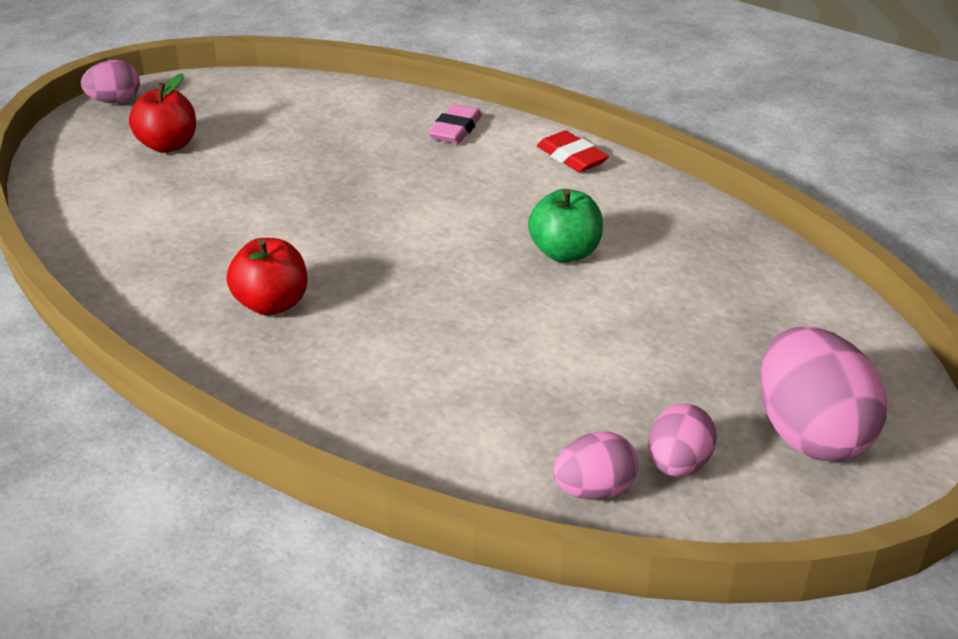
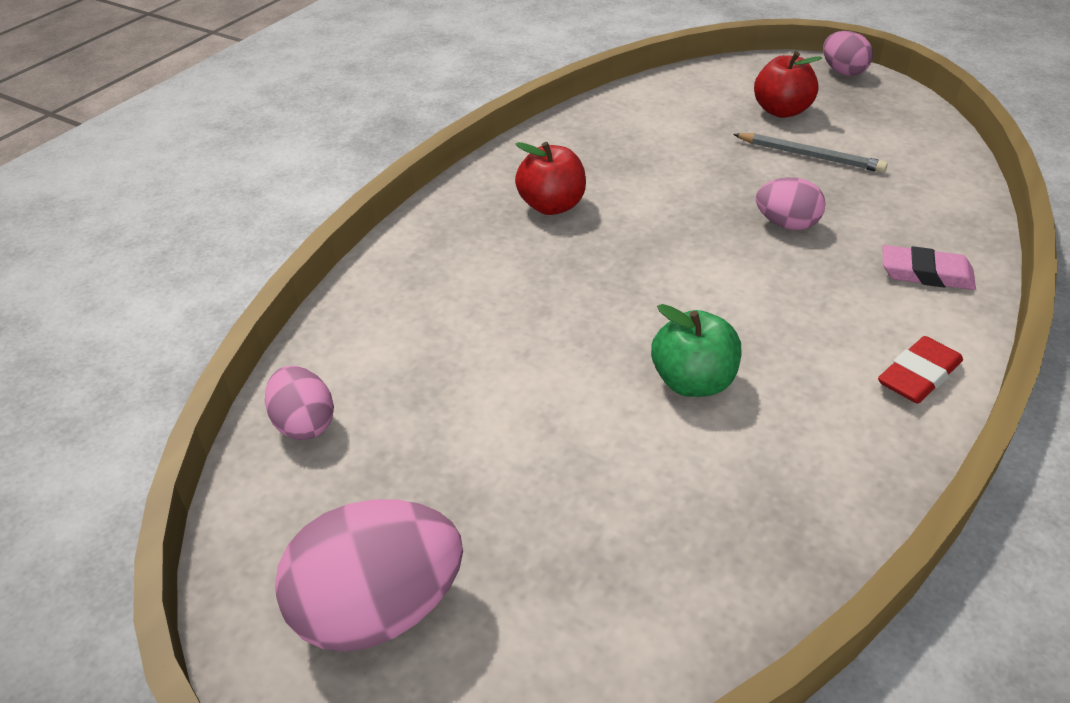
camera: 85 degrees right, 5 degrees up
(260, 145) = (810, 156): none -> grey pencil
(678, 464) = (335, 486): pink egg -> pink egg (786, 224)

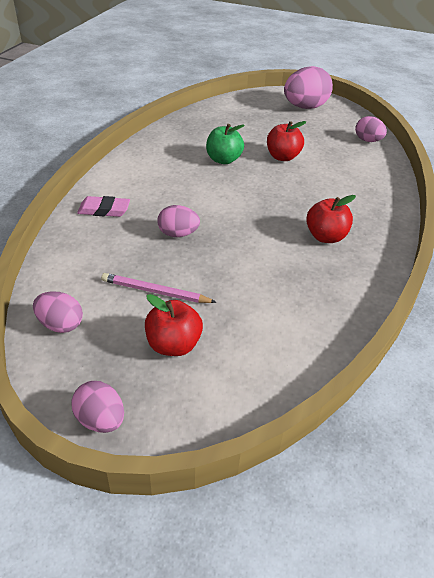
camera: 165 degrees right, 0 degrees up
(550, 381) = (282, 157): none -> red apple
(810, 156) = (155, 292): grey pencil -> pink pencil
(916, 133) = (60, 325): none -> pink egg
(918, 375) = (126, 167): red eraser -> none

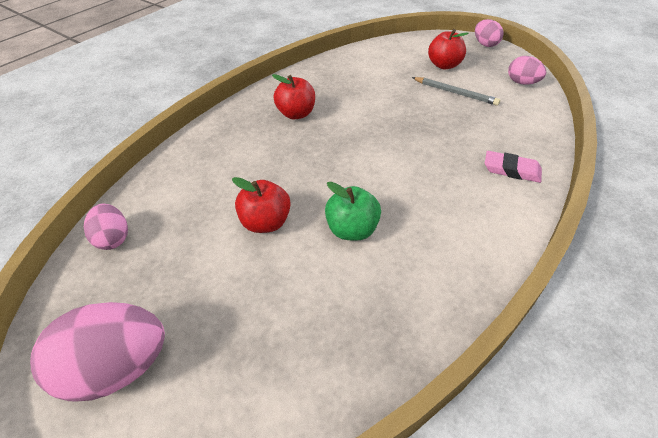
camera: 160 degrees left, 5 degrees up
(155, 292) = (455, 93): pink pencil -> grey pencil
(178, 234) = (432, 133): pink egg -> none

